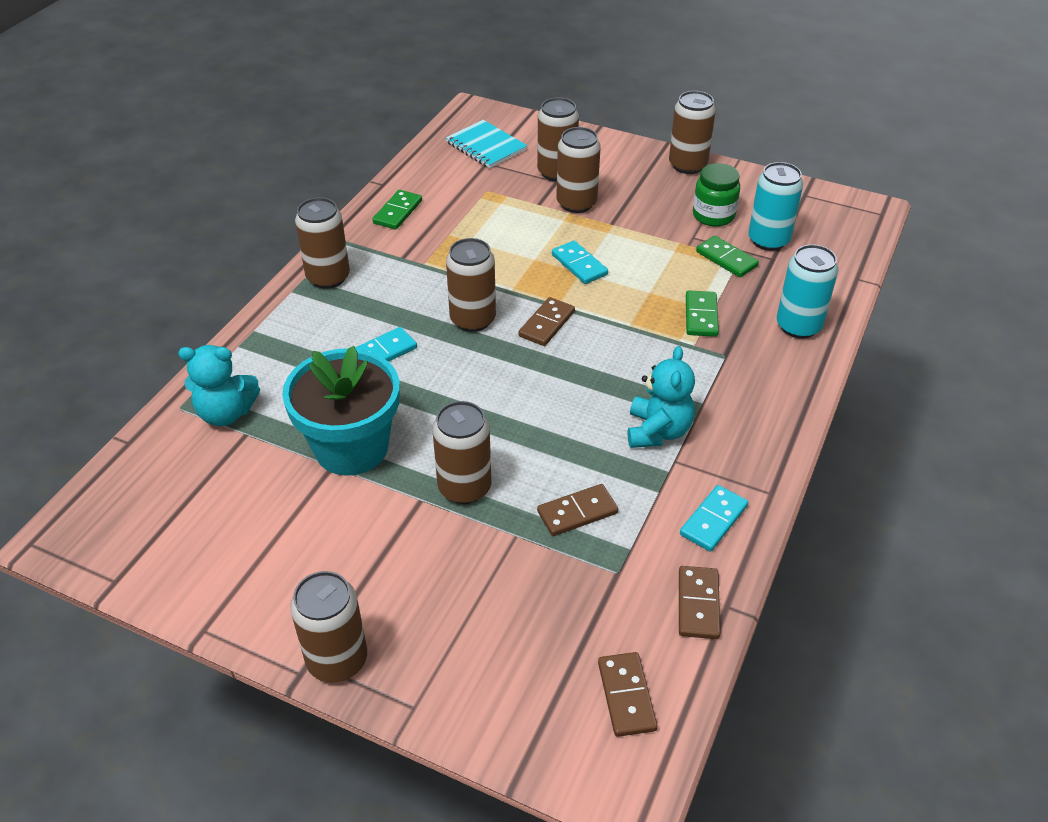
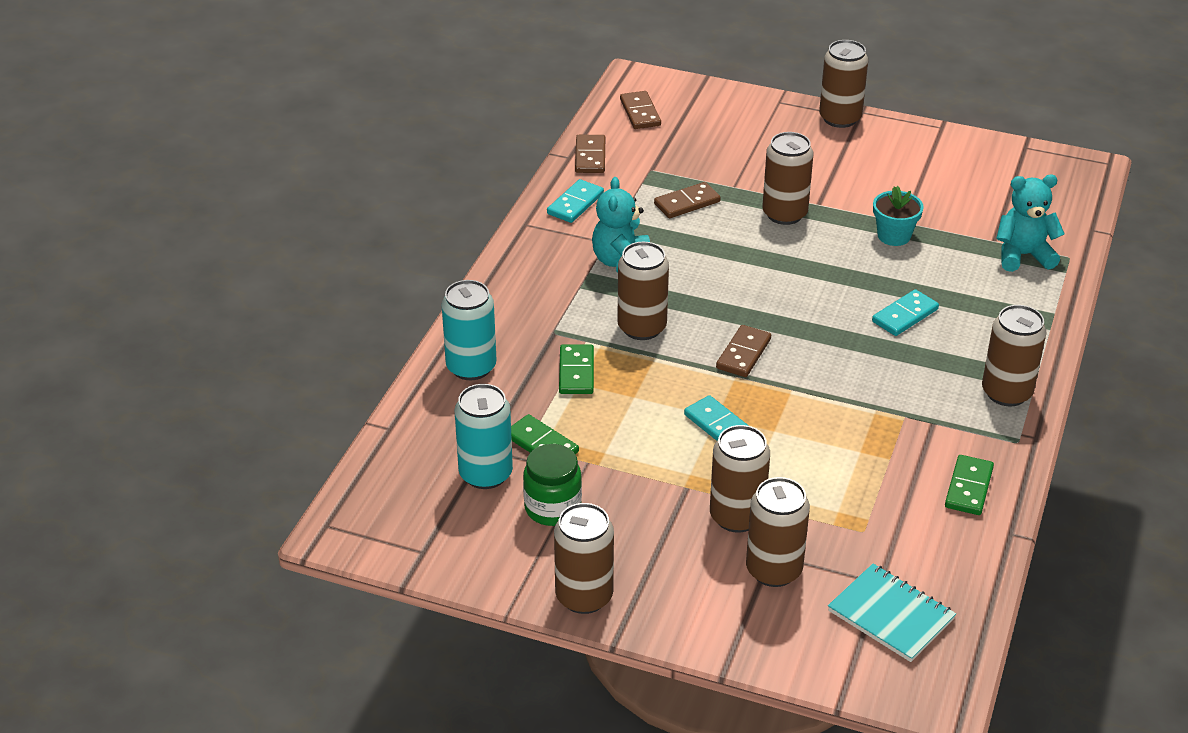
camera: 175 degrees right, 5 degrees down
(351, 448) = (894, 236): turquoise flower pot -> turquoise flower pot, size x0.50
(473, 319) = (824, 354): brown can -> brown can (642, 327)

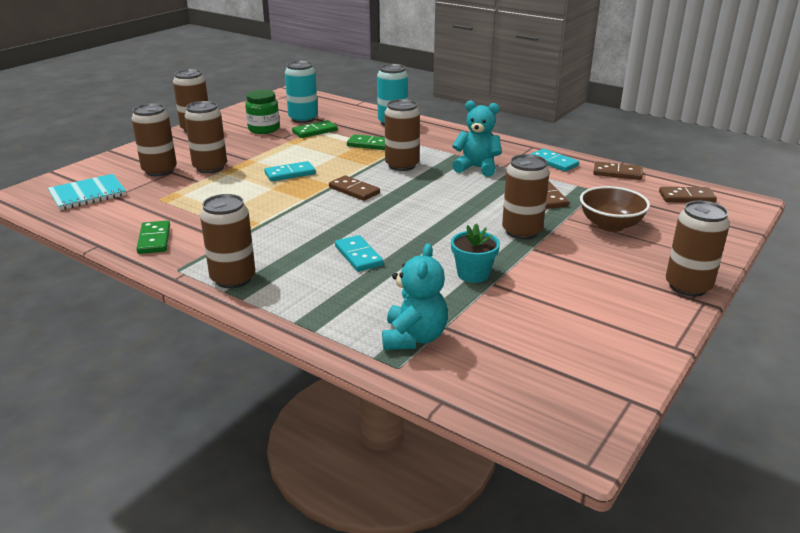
camera: 105 degrees right, 10 degrees down
(737, 159) = (610, 225): none -> brown bowl
(968, 487) = (154, 239): green domino -> green domino turned 45 degrees clockwise

